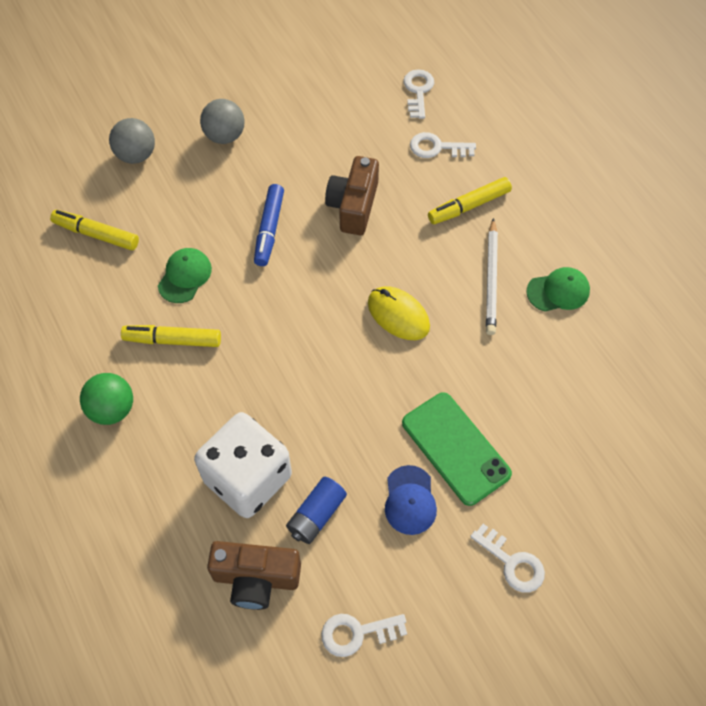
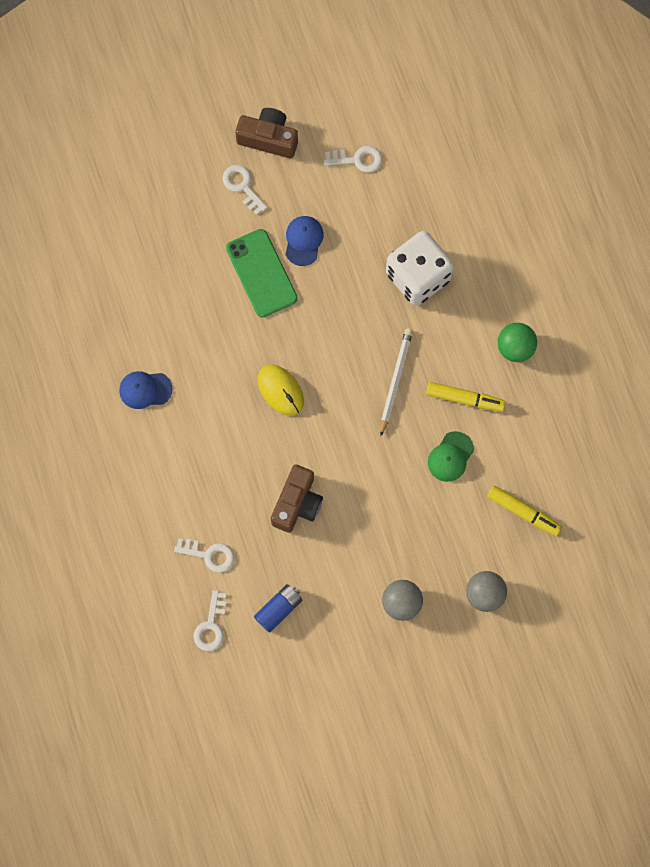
camera: 170 degrees left, 15 degrees up
(256, 578) = (420, 205): brown camera -> brown camera (268, 138)
(269, 229) = (374, 491): blue marker -> none
(316, 515) = (372, 241): blue battery -> blue battery (279, 609)
(469, 206) = (196, 486): yellow marker -> none
(491, 279) = (197, 410): white pencil -> white pencil (395, 380)
(558, 291) = (145, 390): green cap -> blue cap

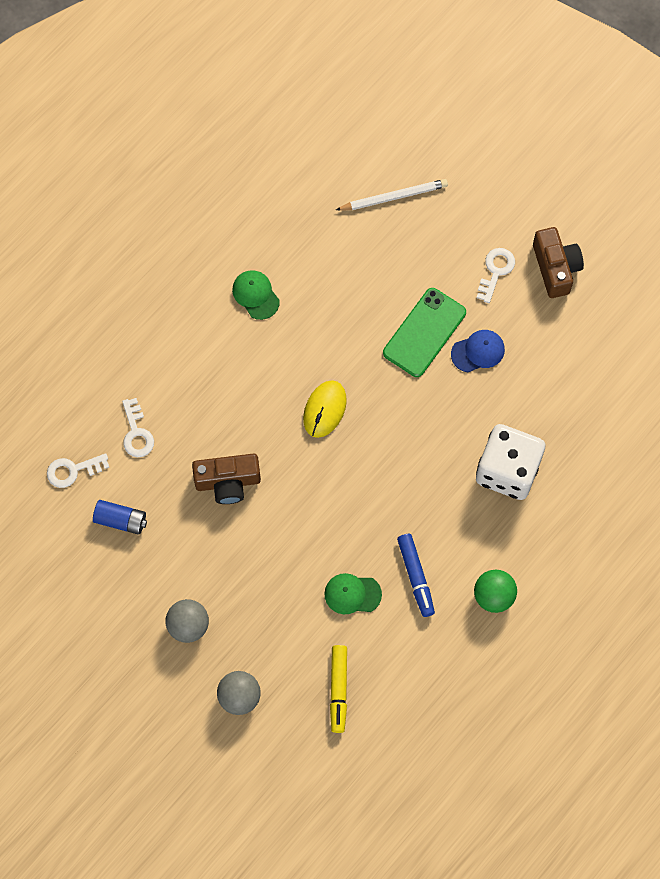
camera: 60 degrees right, 5 degrees down
(145, 390) = (255, 295): blue cap -> green cap
(357, 159) = (586, 355): white key -> none
(395, 380) = (395, 505): white pencil -> white pencil (394, 197)
(465, 399) = (415, 577): yellow marker -> blue marker

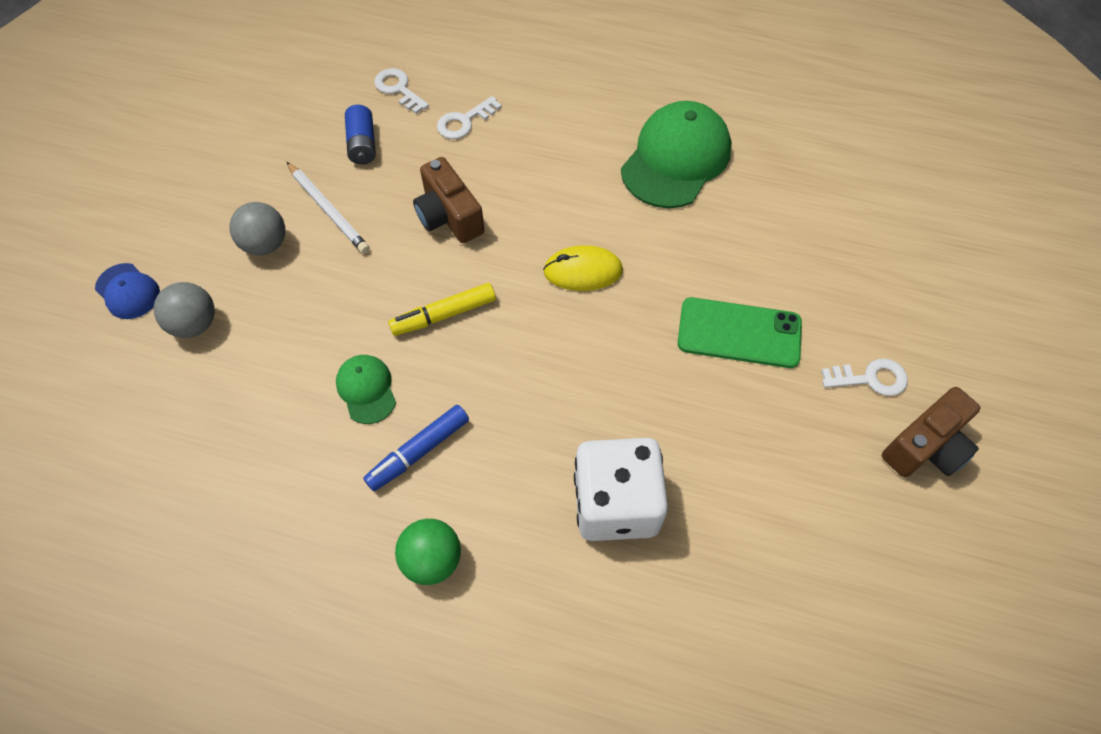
camera: 65 degrees right, 10 degrees down
(255, 295) = (676, 159): green cap -> green cap, size x2.00
(338, 690) = (235, 424): yellow marker -> yellow marker (444, 315)
(394, 197) = (880, 237): white pencil -> white pencil (328, 210)
(478, 351) = (753, 401): blue cap -> blue cap (128, 291)

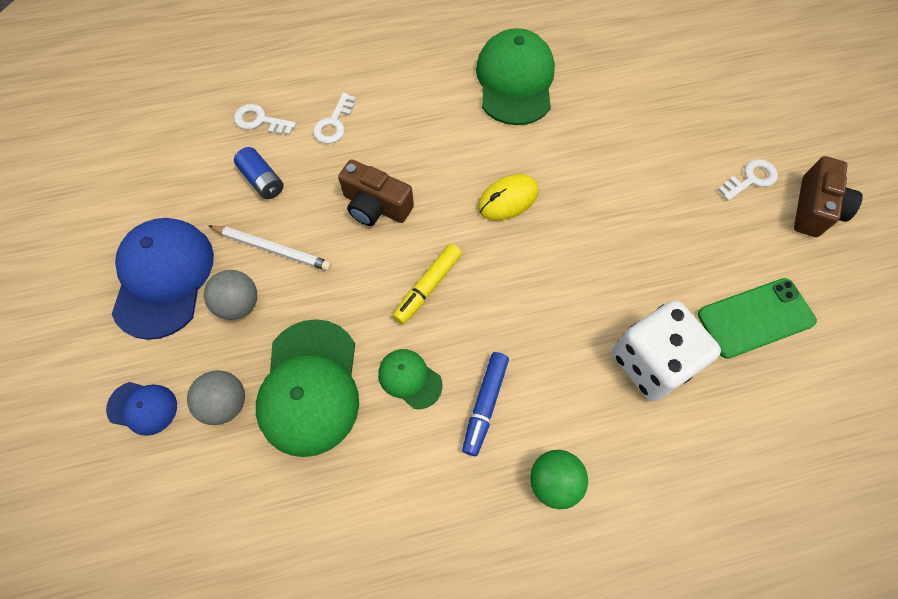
camera: 30 degrees left, 5 degrees up
(220, 190) = (163, 278): none -> blue cap
(274, 349) = (310, 387): none -> green cap
(739, 333) = (647, 190): green phone -> green phone (755, 317)

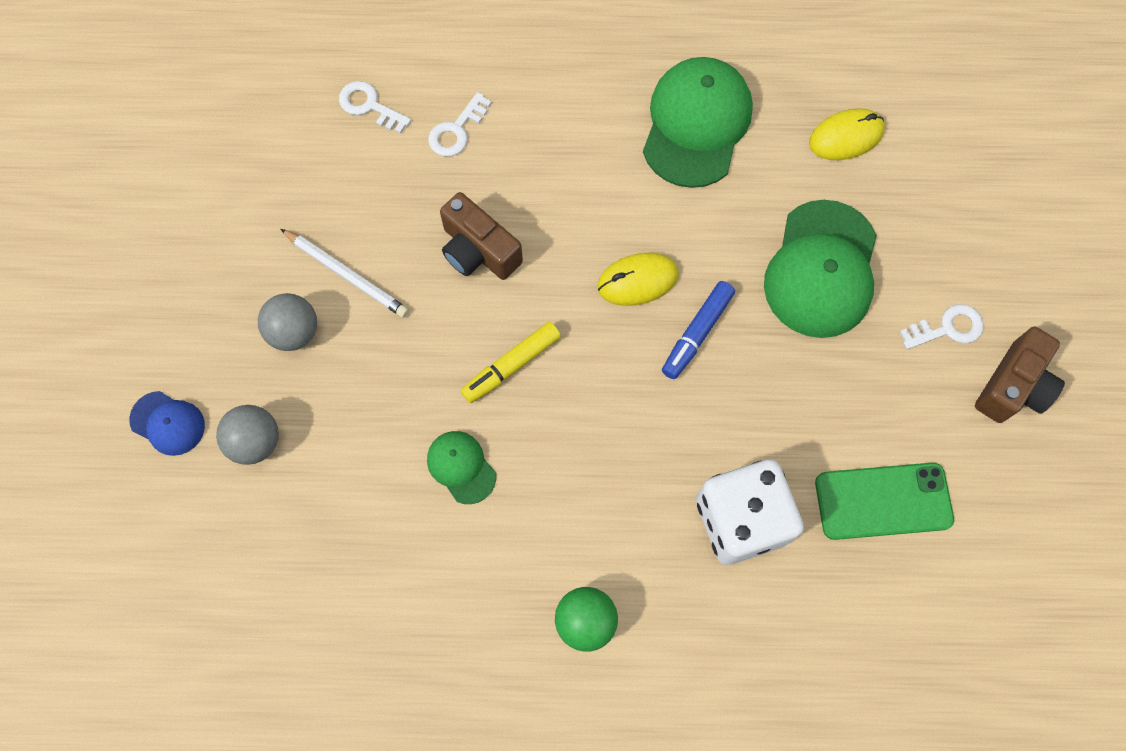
camera: 15 degrees right, 5 degrees up
(163, 278) = (218, 279): blue cap -> none
(262, 180) = (354, 185): blue battery -> none
(310, 387) = (350, 447): green cap -> green cap (821, 269)
(485, 405) = (536, 518): blue marker -> blue marker (697, 333)
(626, 66) = (846, 137): none -> yellow mouse

